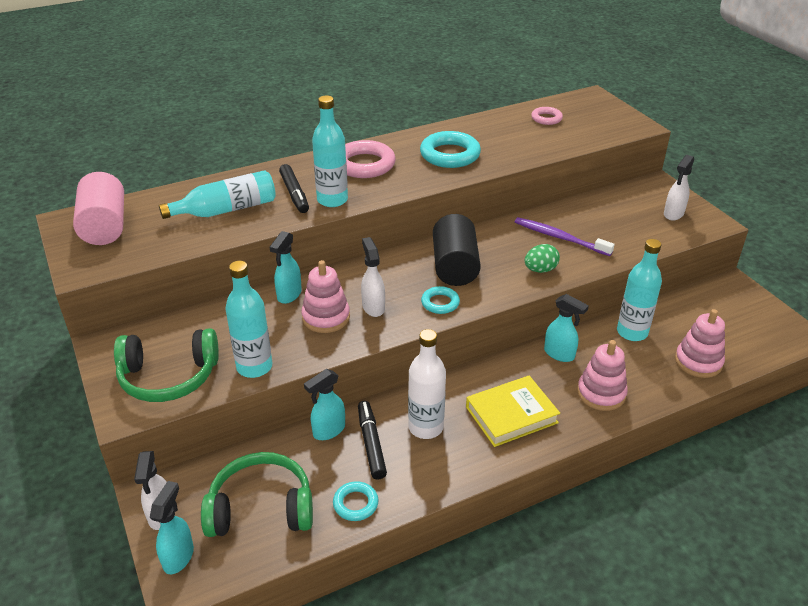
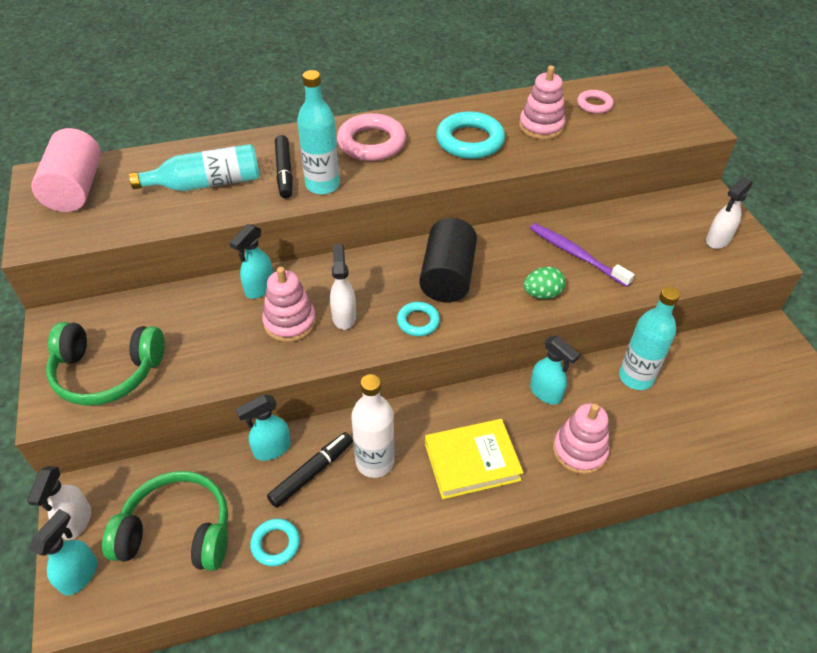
camera: 10 degrees right, 10 degrees up
(254, 367) = (197, 373): turquoise bottle -> none
(371, 444) = (312, 473): black marker -> black marker turned 45 degrees clockwise
(698, 362) = (702, 427): pink stacking toy -> pink stacking toy (541, 126)

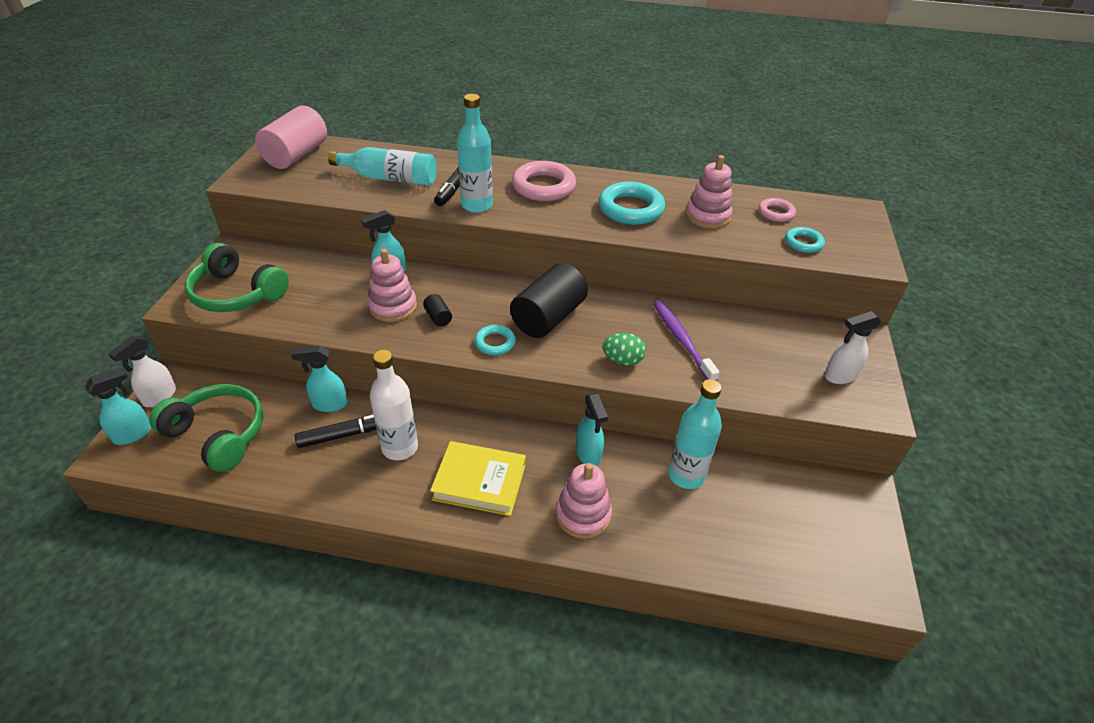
camera: 25 degrees right, 5 degrees down
(275, 544) = (278, 475): turquoise ring -> turquoise ring (803, 243)
(344, 316) = (438, 317): white spray bottle -> black cylinder

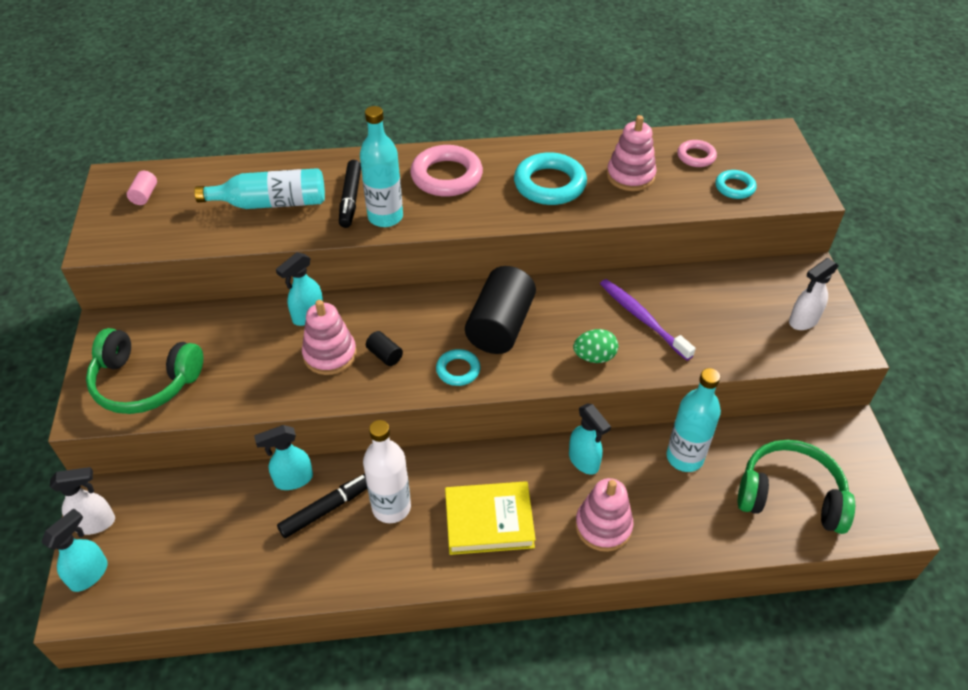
camera: 15 degrees left, 5 degrees up
(159, 397) = (96, 523): white spray bottle -> white spray bottle turned 120 degrees counterclockwise
(218, 434) = (187, 547): green headphones -> green headphones (790, 495)
(296, 155) = (144, 195): pink cylinder -> pink cylinder, size x0.42

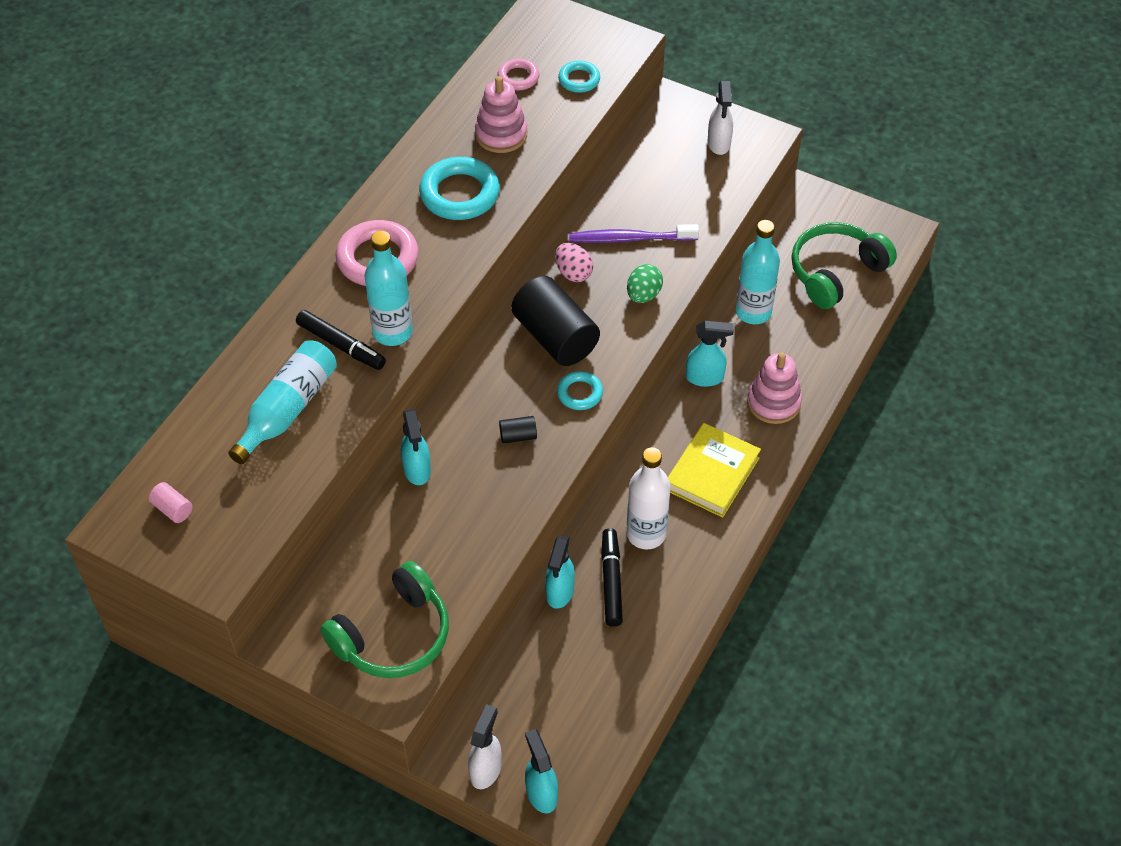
camera: 55 degrees left, 5 degrees up
(330, 355) = (482, 476): pink stacking toy -> none
(573, 304) = (573, 273): none -> pink egg

